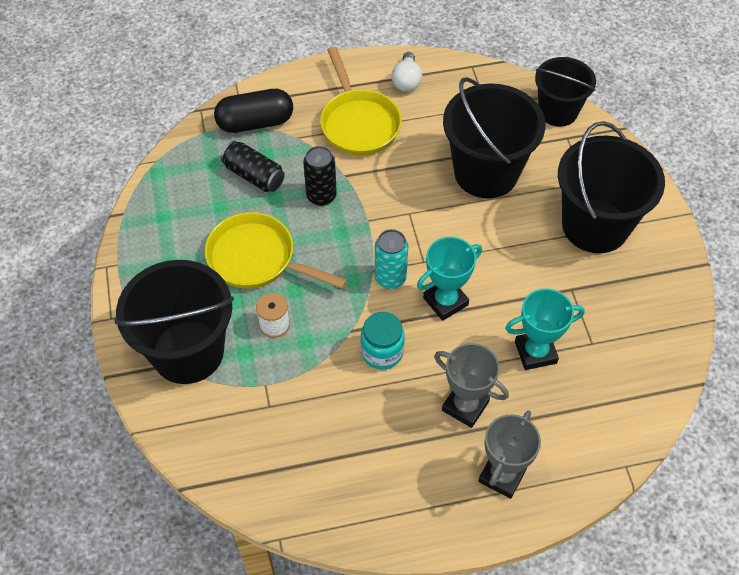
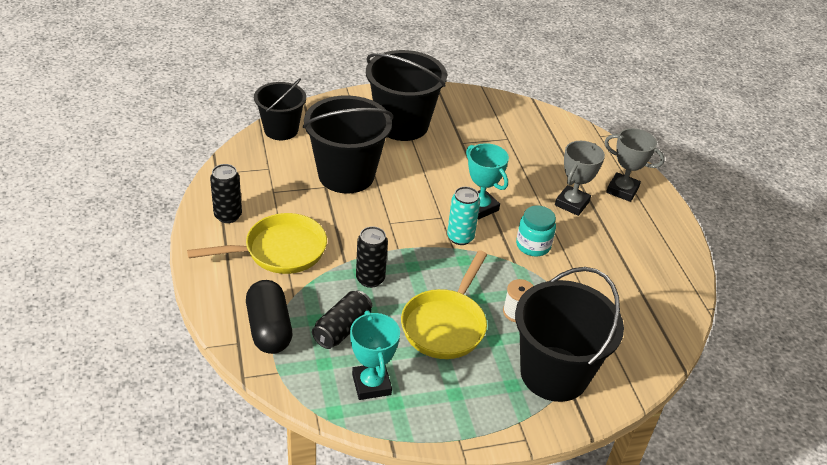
camera: 95 degrees left, 15 degrees down
(406, 81) = (228, 215): white light bulb -> black can
(535, 352) = (520, 165): turquoise trophy -> turquoise trophy (371, 384)

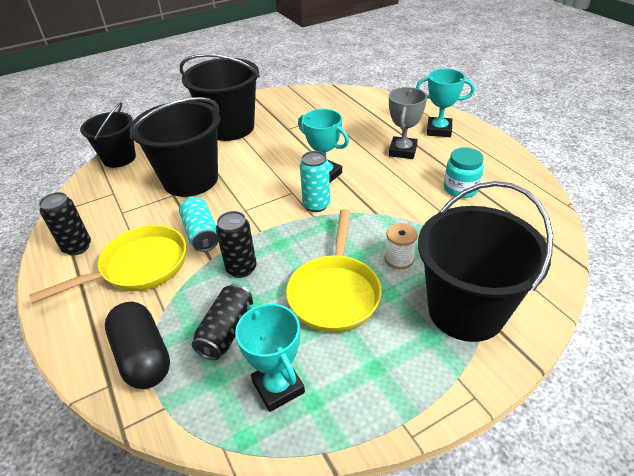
camera: 10 degrees left, 0 degrees up
(343, 235) = (201, 233): none -> turquoise can
(533, 245) = (386, 194): turquoise jar -> turquoise jar (460, 189)
(622, 190) = (439, 130): grey trophy -> turquoise trophy

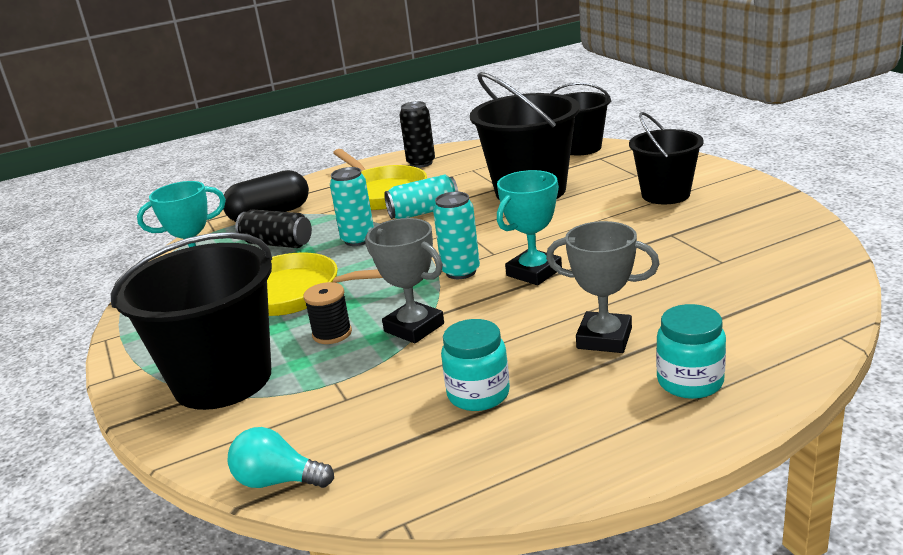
camera: 95 degrees right, 15 degrees down
(230, 128) = (665, 194): black bucket -> black bucket, size x0.63
(241, 268) = (358, 240): black can -> turquoise can
(391, 219) = (414, 327): none -> grey trophy
(399, 259) = (332, 334): white spool -> black spool
(439, 130) = (690, 382): turquoise trophy -> turquoise jar
(559, 255) = (278, 481): none -> turquoise light bulb

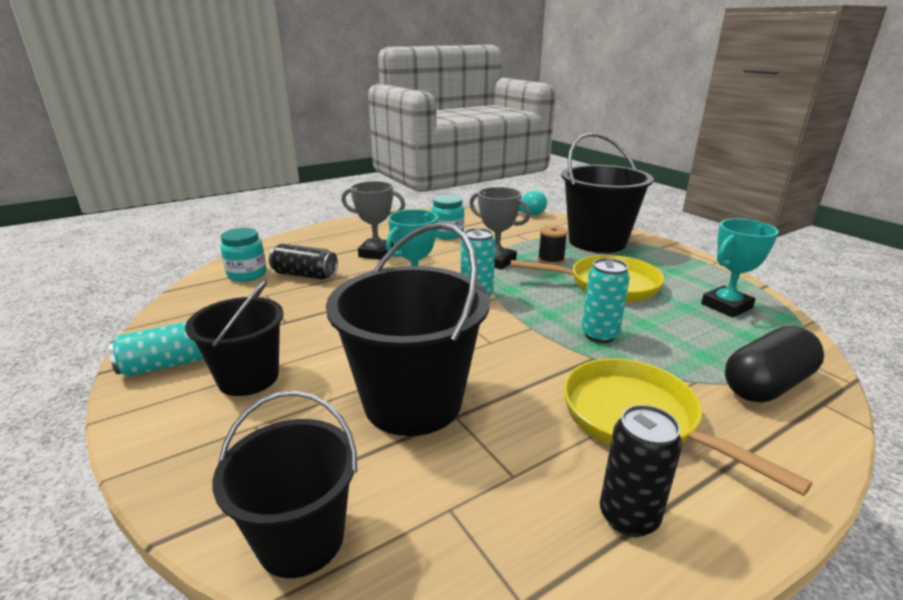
camera: 170 degrees right, 0 degrees up
(277, 244) = (690, 335): black can -> black can (305, 275)
(424, 212) = (547, 372): turquoise can -> turquoise can (168, 364)
(690, 382) = (341, 236): turquoise jar -> turquoise jar (247, 274)

